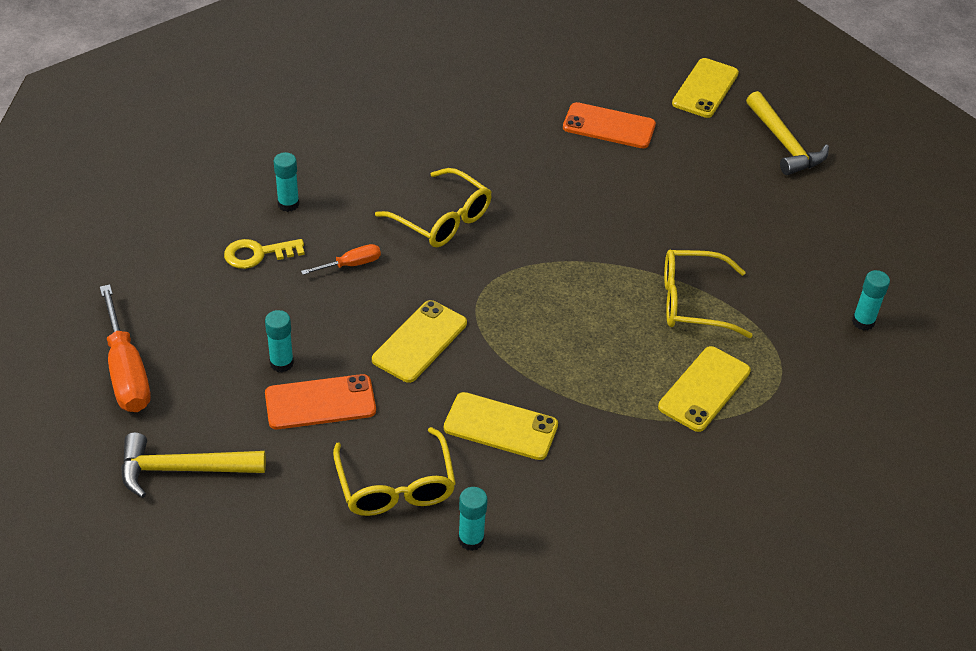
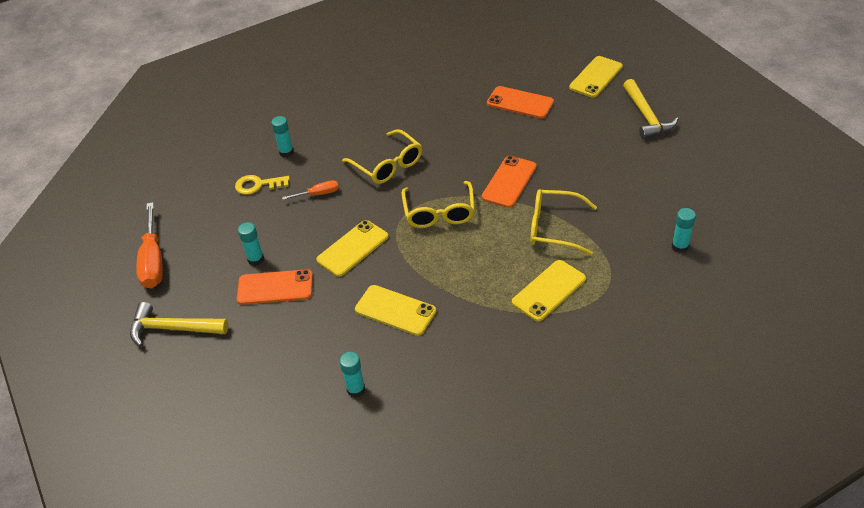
camera: 15 degrees right, 0 degrees up
(395, 484) = (312, 347): yellow glasses -> yellow glasses (439, 212)
(618, 240) = (509, 182): none -> orange phone

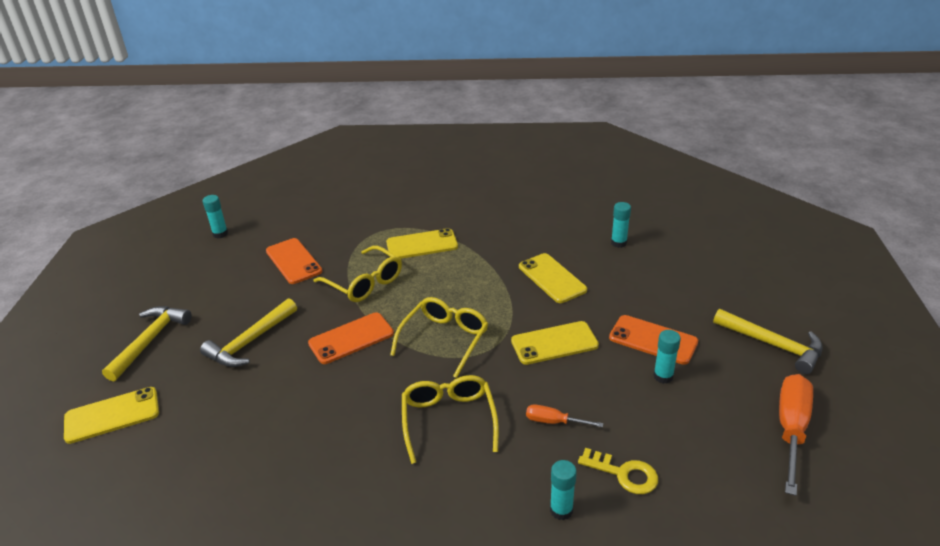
camera: 150 degrees left, 10 degrees down
(520, 103) = (227, 426): orange phone -> orange phone (293, 261)
(577, 147) = (250, 342): none -> yellow hammer
(680, 246) = (297, 233): turquoise glue stick -> turquoise glue stick (220, 234)

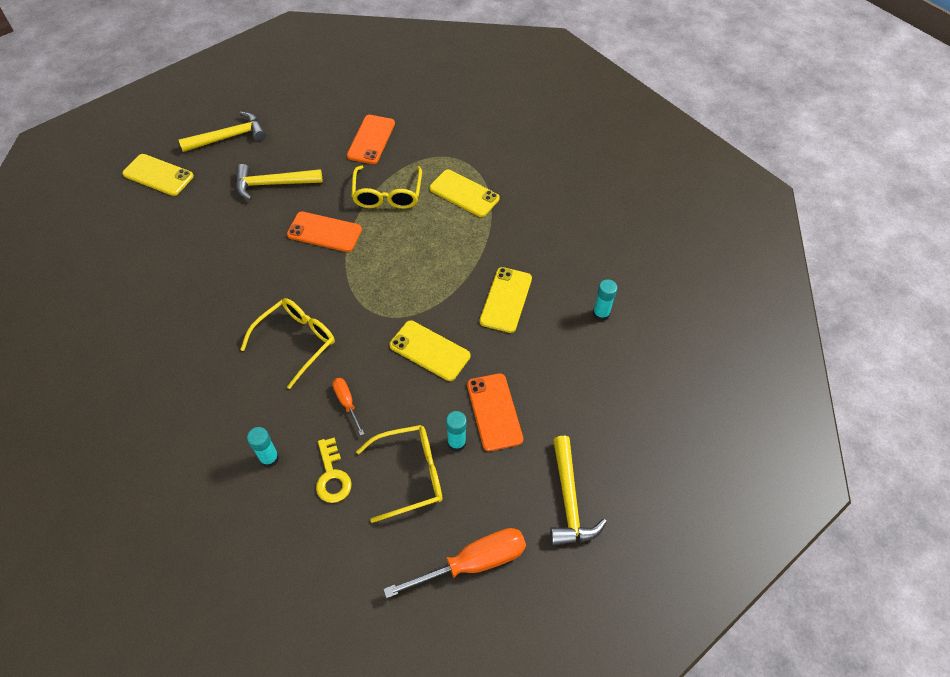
camera: 45 degrees right, 20 degrees up
(220, 234) = (359, 79): turquoise glue stick -> none
(444, 340) = (371, 284): yellow glasses -> yellow glasses (409, 475)

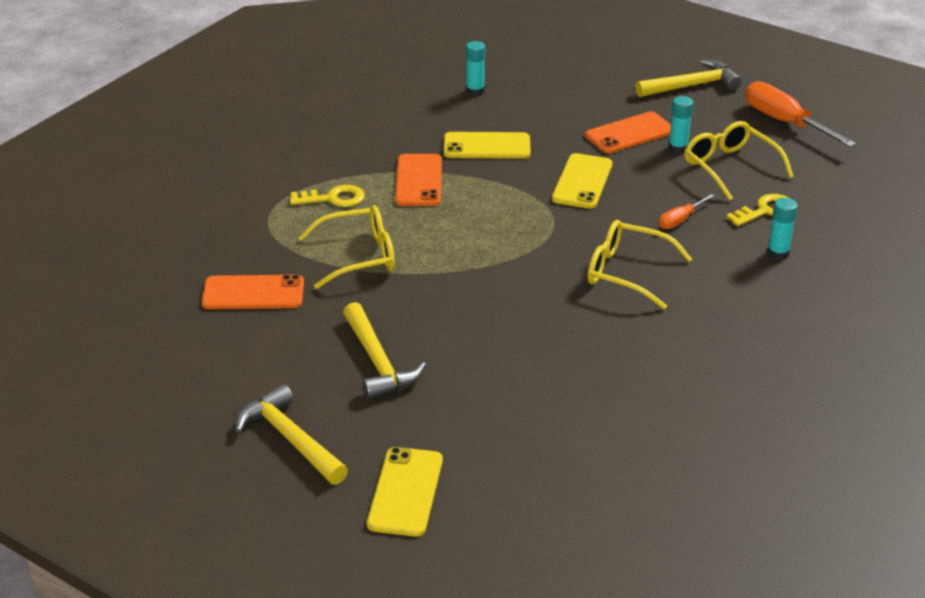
camera: 105 degrees left, 20 degrees down
(324, 232) = (448, 293): orange phone -> orange phone (418, 181)
(464, 193) = (333, 198): yellow phone -> yellow key

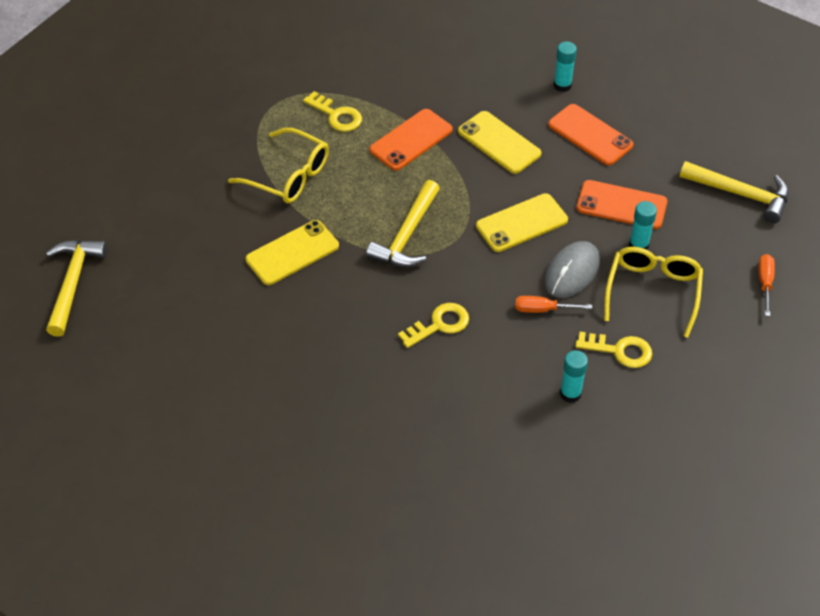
camera: 45 degrees right, 15 degrees up
(253, 293) = (191, 157): orange phone -> orange phone (590, 135)
(378, 362) = (190, 268): yellow hammer -> yellow hammer (407, 235)
(406, 492) = (81, 373): yellow phone -> yellow phone (292, 253)
(628, 273) = (439, 325): yellow glasses -> yellow key
(662, 188) = (572, 272): none -> grey mouse
(785, 122) = (765, 283): orange screwdriver -> orange screwdriver, size x0.52

